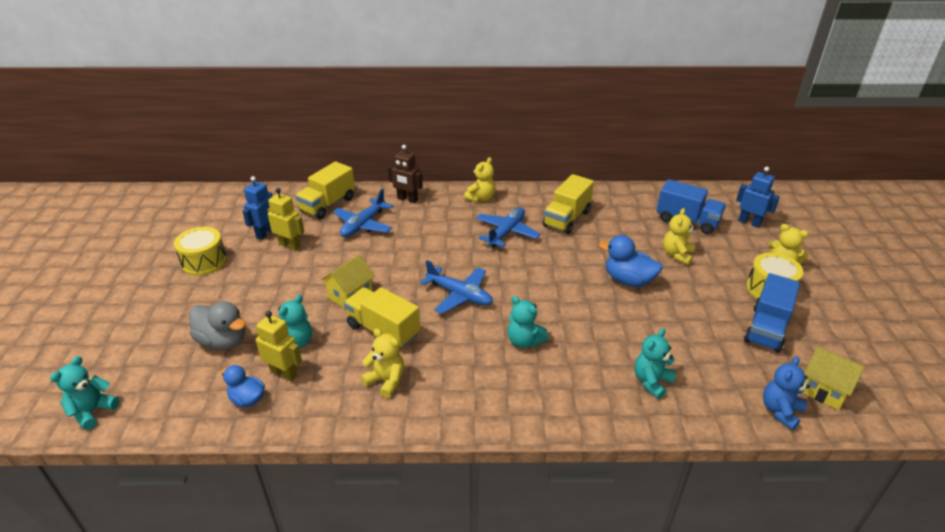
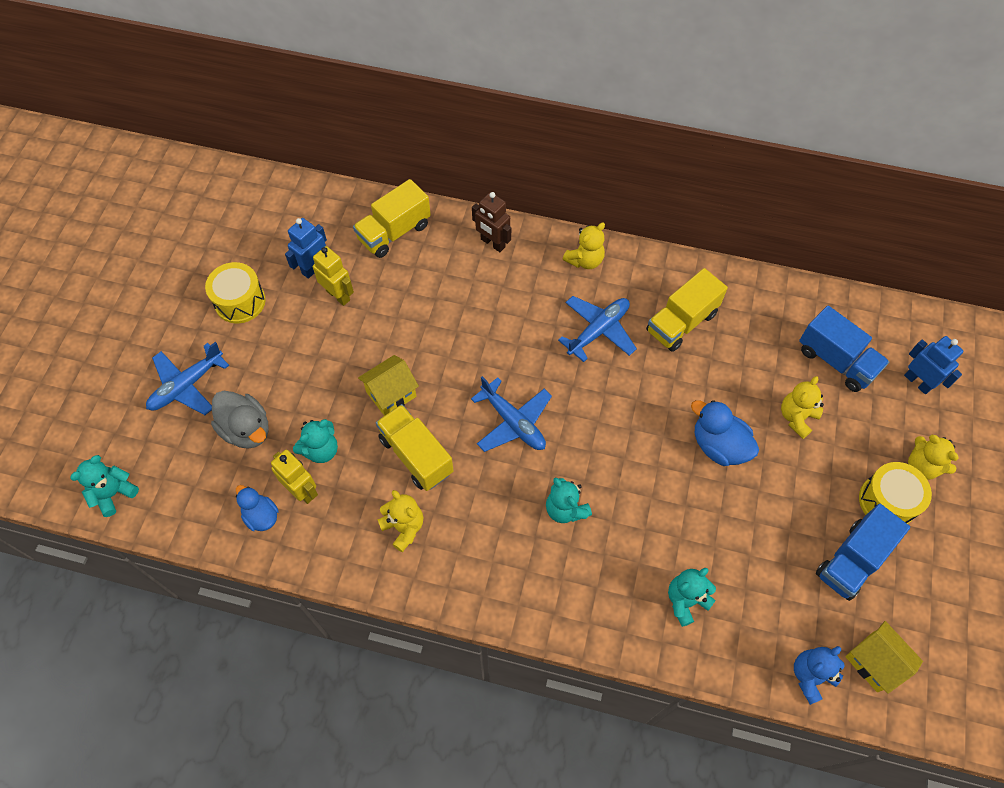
camera: 15 degrees right, 25 degrees up
(363, 225) = (429, 278): blue plane -> blue plane (187, 385)

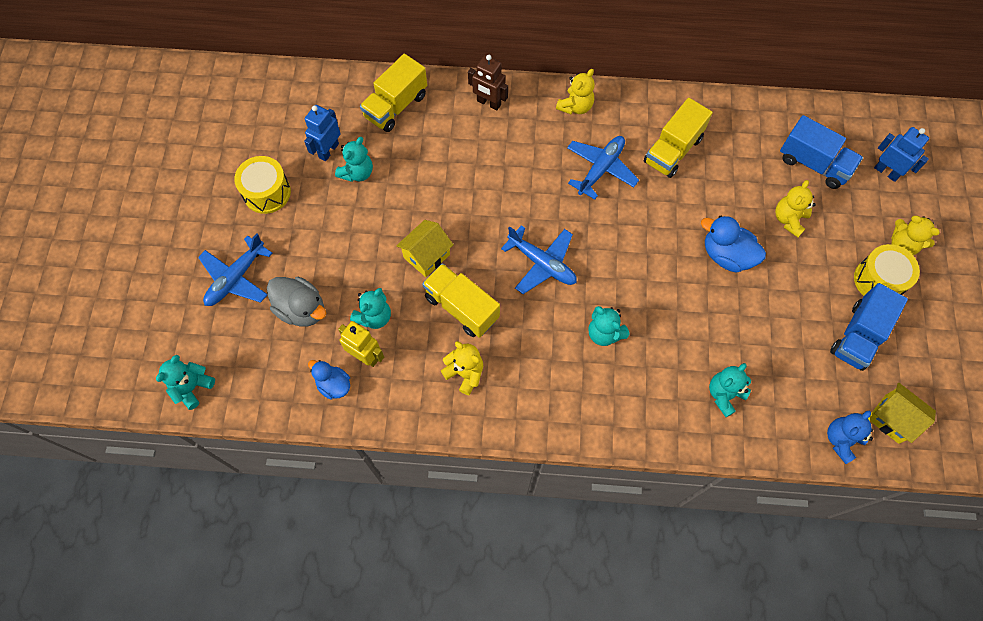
camera: 10 degrees left, 5 degrees up
(338, 295) = (357, 172): yellow robot -> turquoise teddy bear

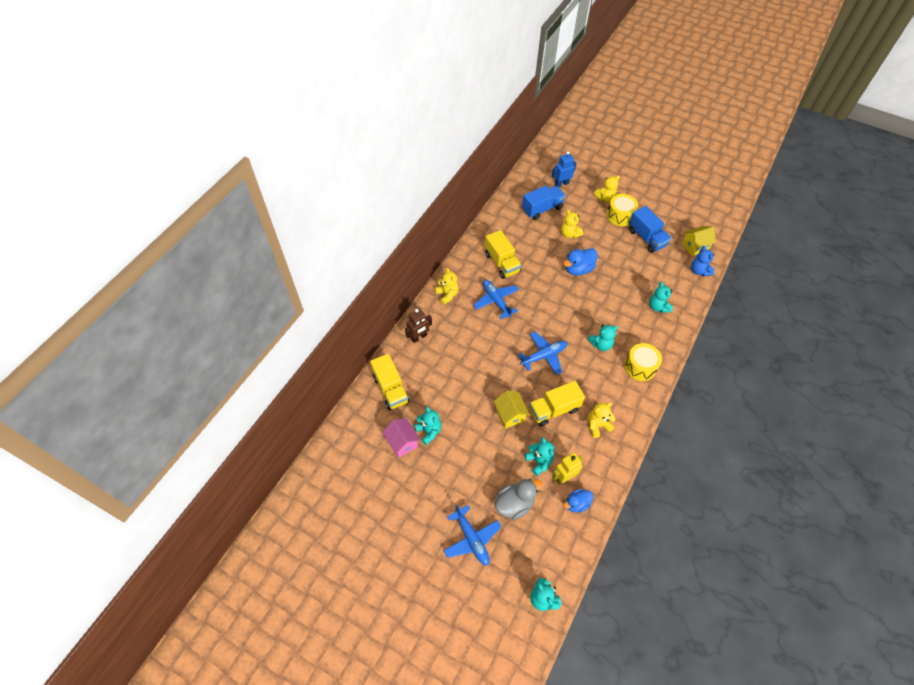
camera: 65 degrees left, 10 degrees down
(267, 192) = (414, 494): yellow drum -> yellow drum (640, 367)
(328, 150) = (402, 442): blue robot -> pink house

